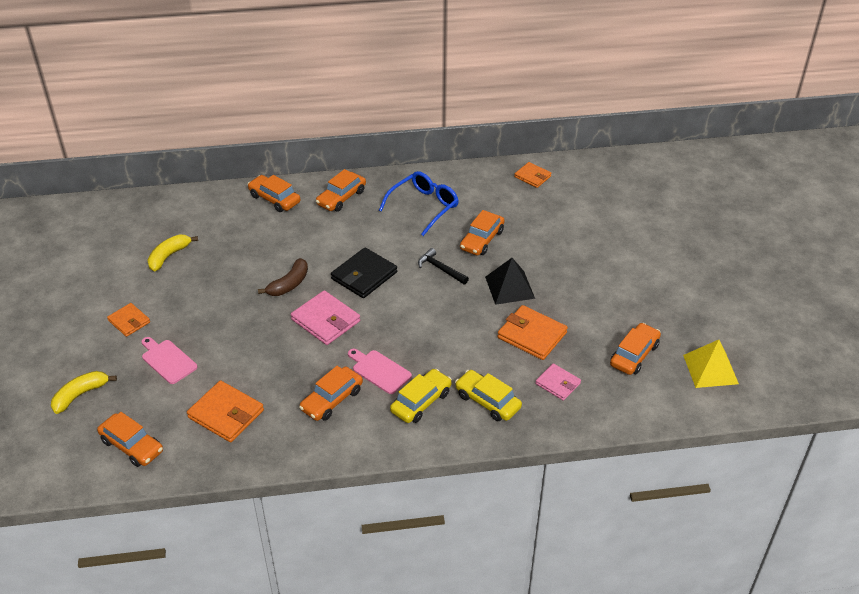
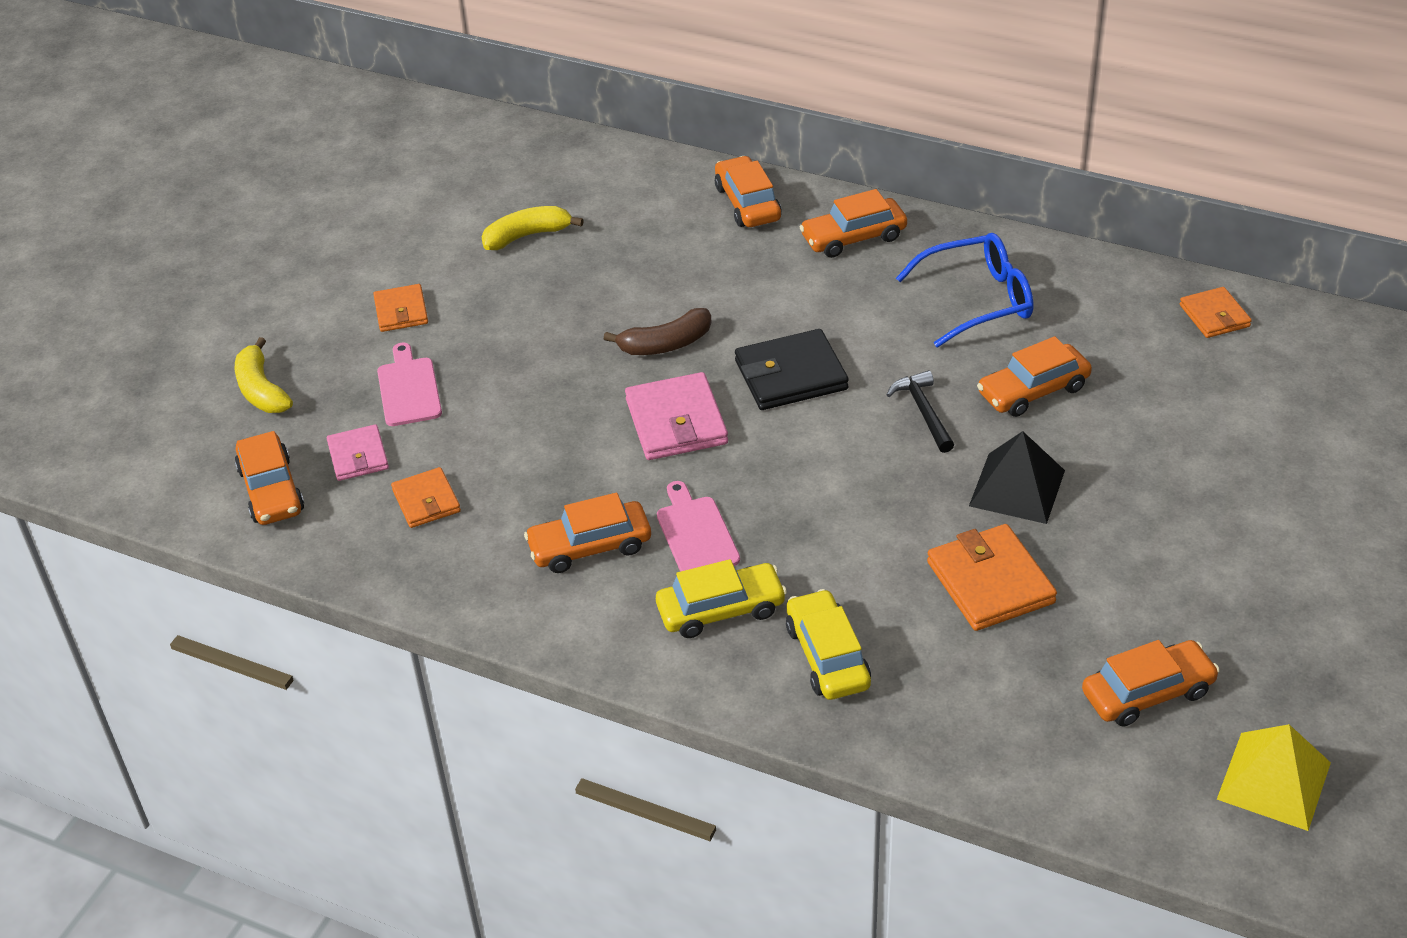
camera: 35 degrees right, 0 degrees up
(80, 395) = (261, 390): yellow banana -> yellow banana turned 105 degrees counterclockwise
(226, 414) = (426, 501): orange wallet -> orange wallet, size x0.62
(558, 383) = (969, 681): pink wallet -> pink wallet (358, 456)

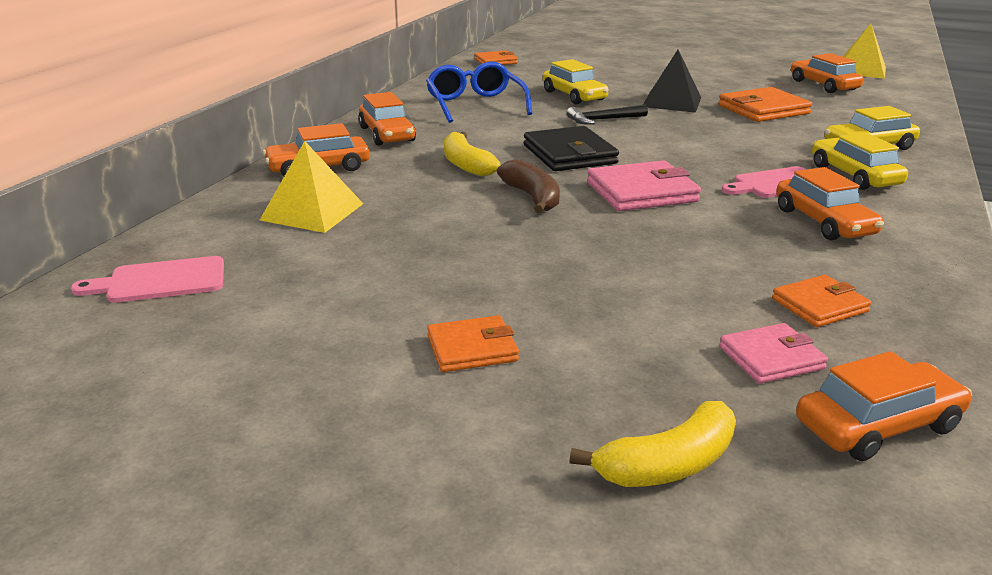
camera: 95 degrees left, 15 degrees down
(408, 389) = (631, 331): pink cutting board -> pink cutting board (161, 281)
(527, 236) = (329, 270): yellow banana -> yellow banana (466, 165)
(640, 213) = (312, 211): none -> yellow pyramid
(1033, 390) = (574, 96): orange car -> yellow car

